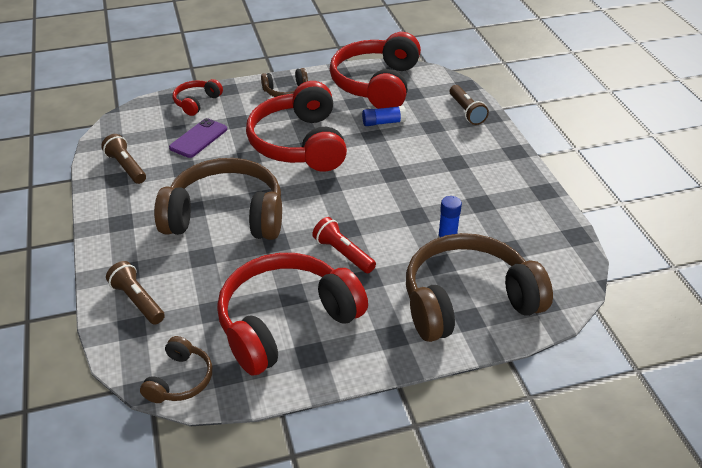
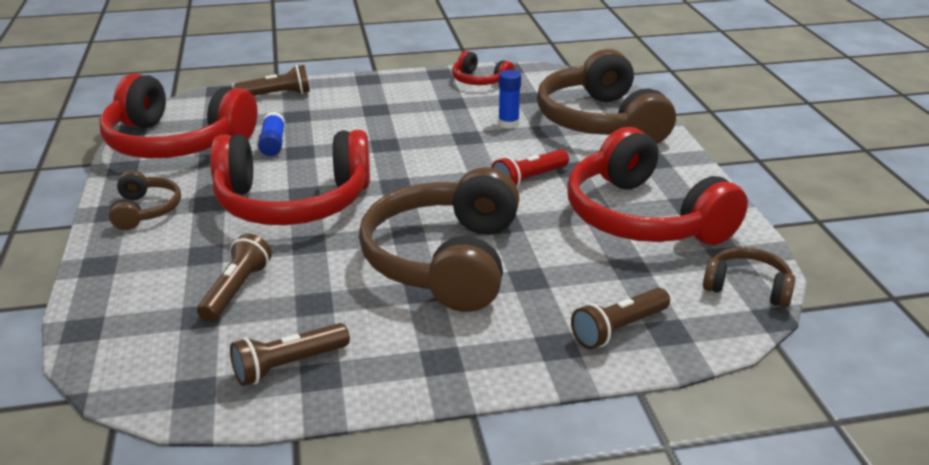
camera: 85 degrees left, 10 degrees down
(196, 102) = (119, 296): red headphones -> red headphones (479, 81)
(198, 138) = (236, 290): purple phone -> brown flashlight

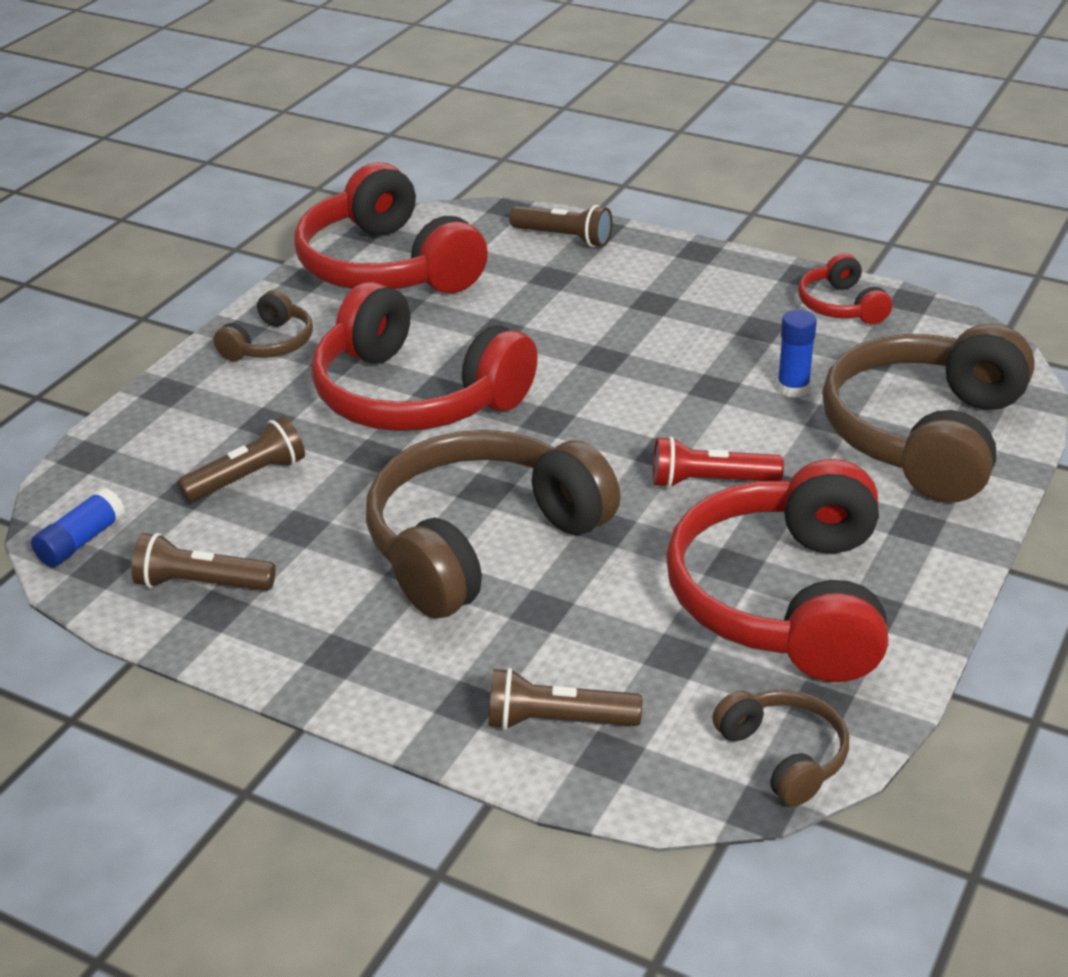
camera: 40 degrees right, 5 degrees up
(273, 143) = (482, 307): blue glue stick -> blue glue stick (81, 541)

